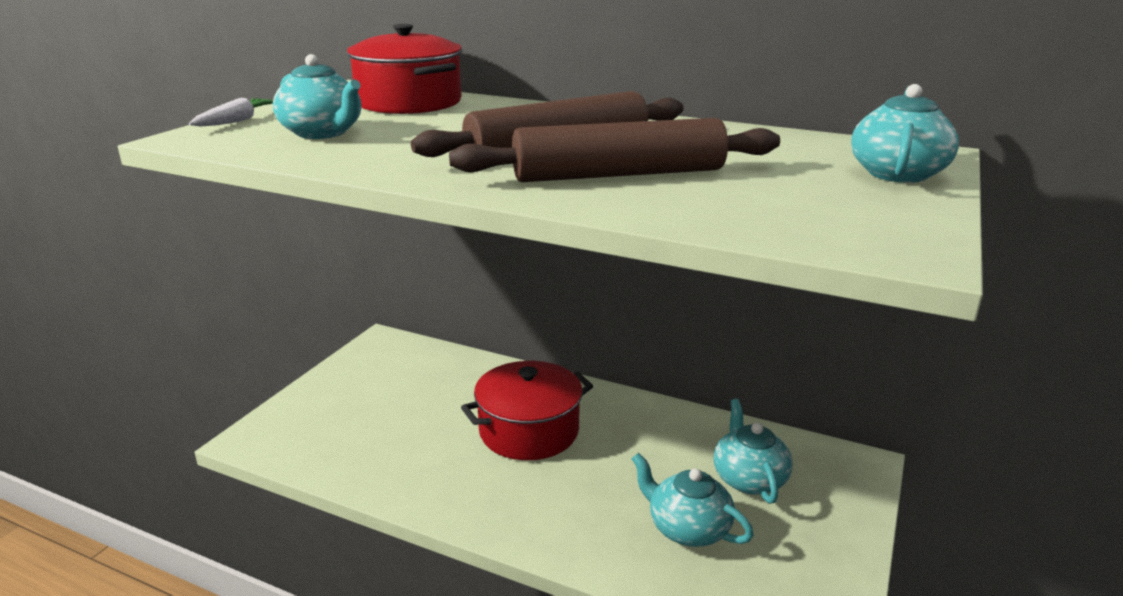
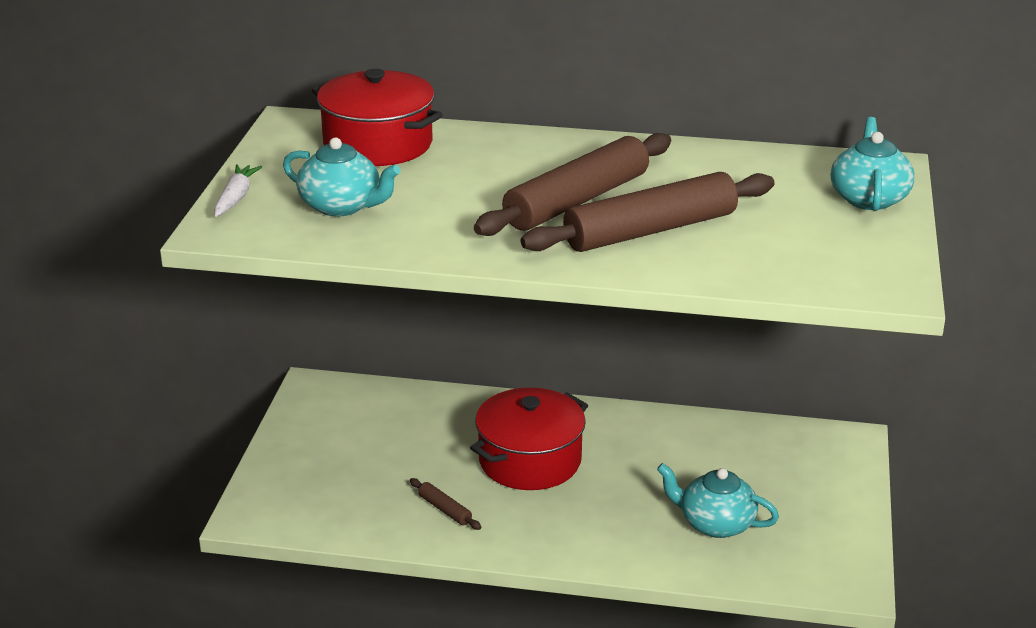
camera: 15 degrees left, 5 degrees up
(424, 464) = (445, 509): none -> brown rolling pin
(749, 478) = (755, 471): turquoise teapot -> none

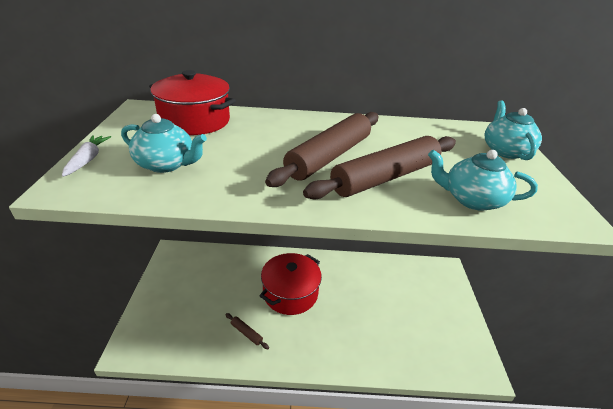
camera: 10 degrees left, 5 degrees up
(715, 523) = (397, 330): turquoise teapot -> turquoise teapot (472, 199)

